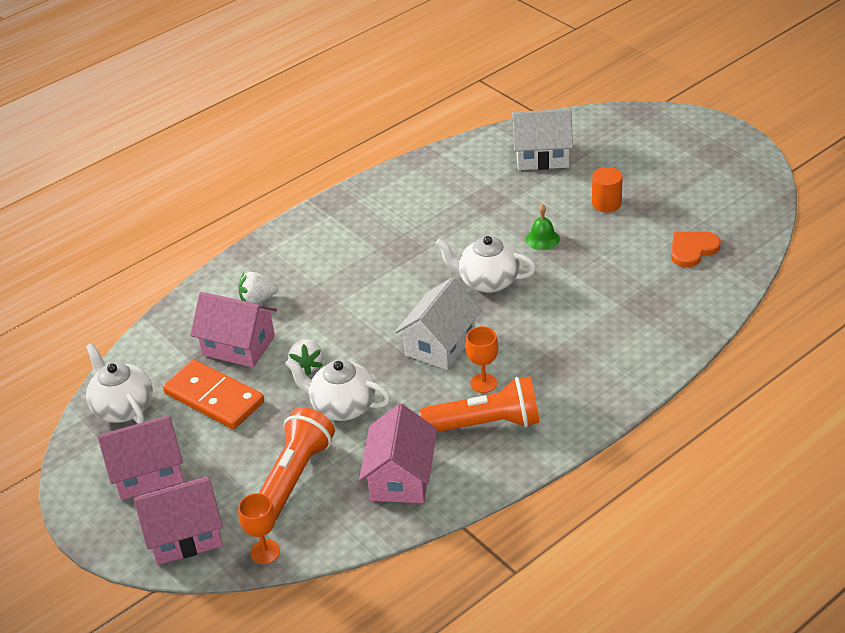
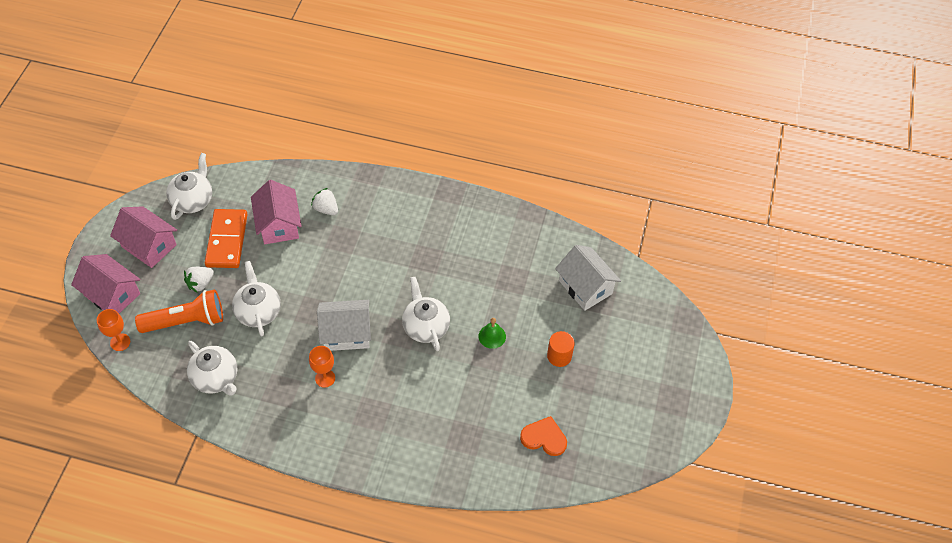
camera: 50 degrees right, 15 degrees up
(307, 365) = (283, 271): white strawberry -> white strawberry (200, 283)
(401, 477) = (216, 378): pink house -> white teapot
(485, 423) = (289, 399): orange flashlight -> none

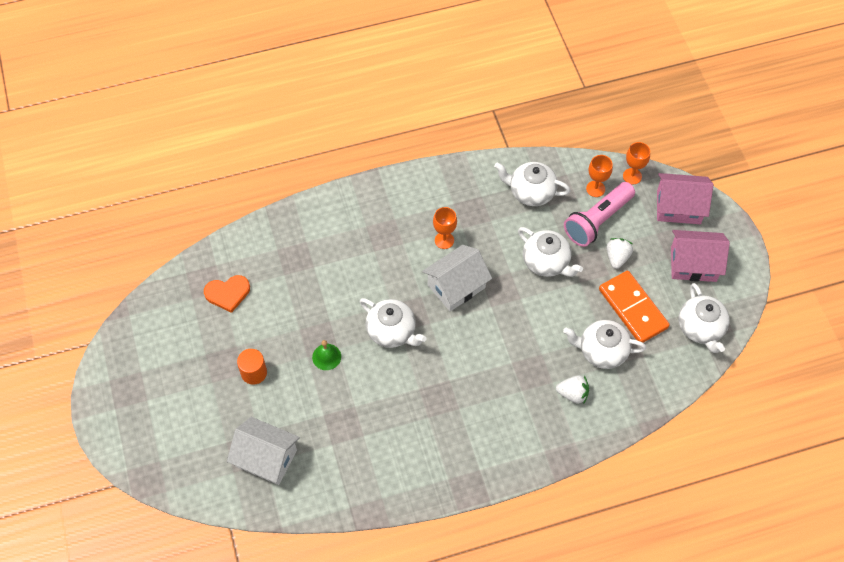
camera: 150 degrees right, 5 degrees up
(160, 349) = (595, 189): none -> orange goblet
(186, 321) = (597, 221): orange flashlight -> pink flashlight
(278, 225) = (601, 351): pink house -> white teapot

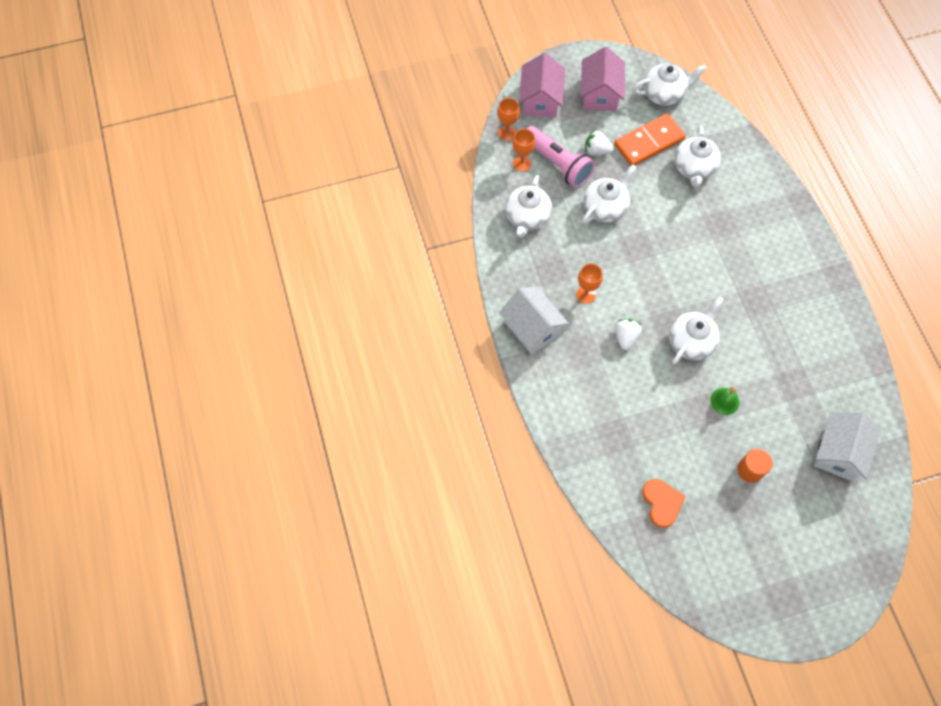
camera: 90 degrees left, 5 degrees up
(456, 286) = (637, 284): white house -> white house (532, 328)
(572, 394) = (738, 193): white strawberry -> white strawberry (625, 337)

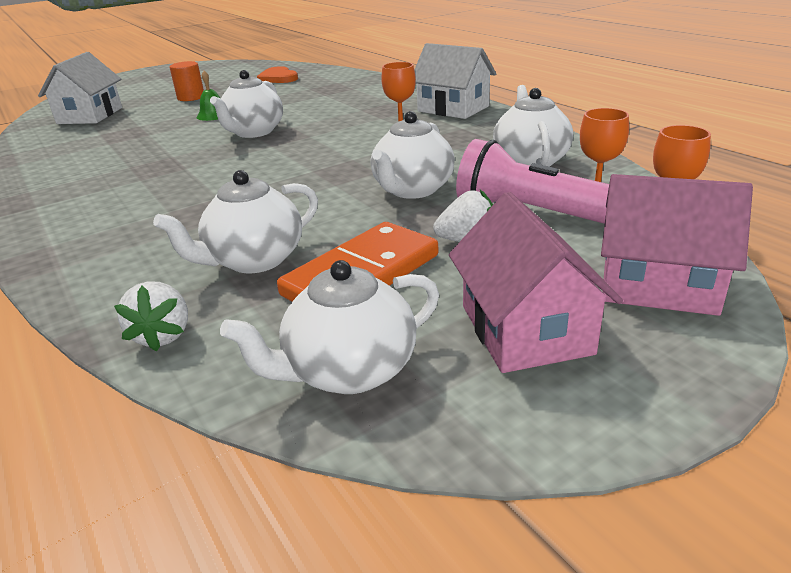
camera: 165 degrees right, 35 degrees down
(540, 99) = (658, 285): pink house -> pink house turned 60 degrees counterclockwise
(625, 337) = (337, 122): white strawberry -> white strawberry (163, 335)
(693, 168) = (254, 260): white teapot -> white teapot turned 120 degrees counterclockwise

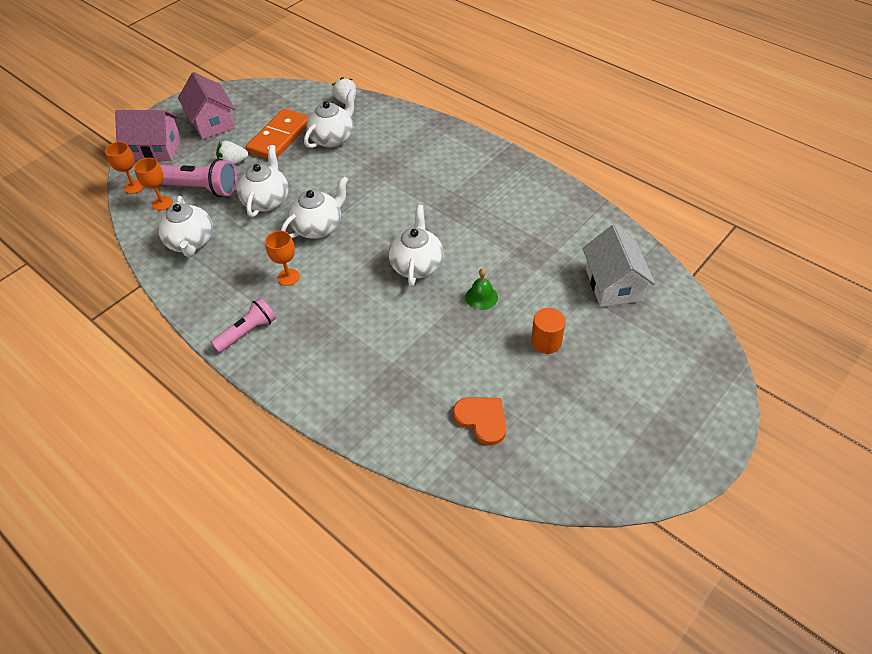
camera: 165 degrees right, 20 degrees up
(348, 371) = (273, 100): white teapot -> white teapot (319, 227)
(453, 109) = (247, 332): white house -> pink flashlight

